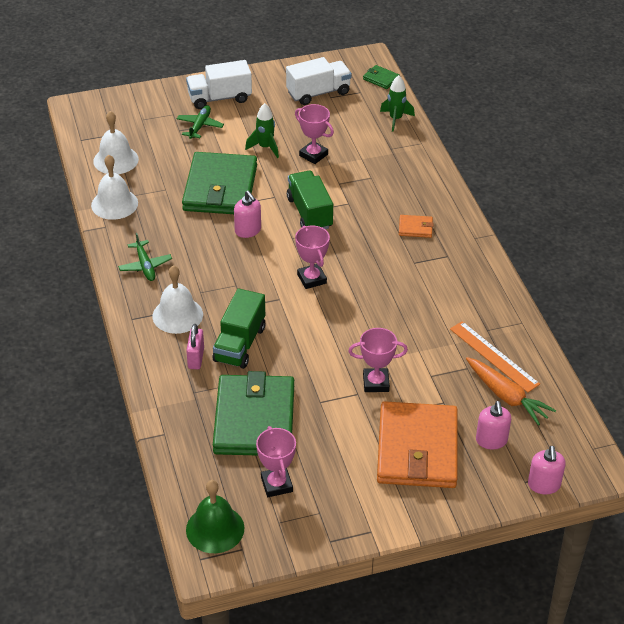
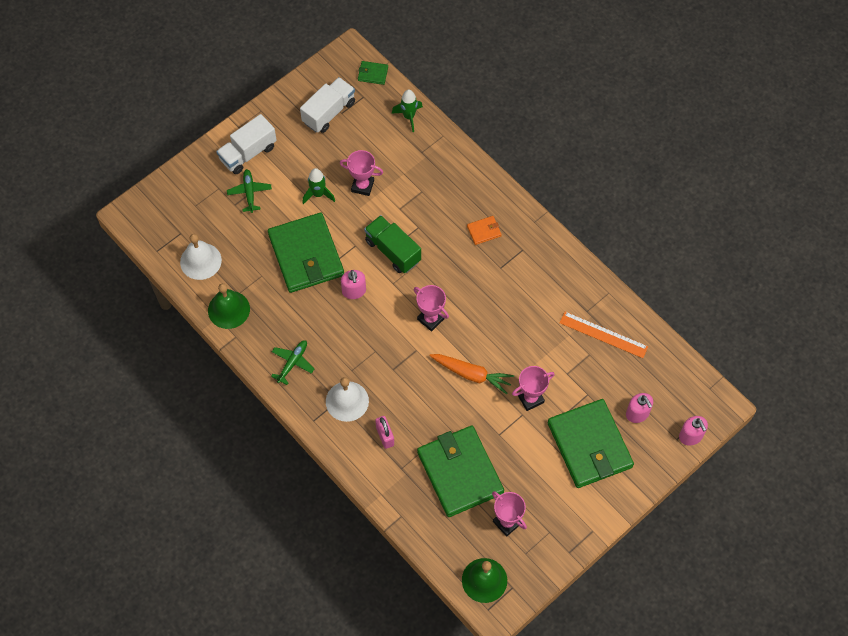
camera: 25 degrees left, 20 degrees up
(114, 204) = (229, 309): white bell -> green bell
(145, 265) = (292, 363): green plane -> green plane turned 105 degrees counterclockwise
(239, 344) = (410, 407): green truck -> none
(248, 231) = (354, 291): pink soap dispenser -> pink soap dispenser turned 45 degrees clockwise
(417, 449) = (589, 445): orange wallet -> green wallet
(506, 396) = (629, 368): orange carrot -> orange carrot (471, 374)

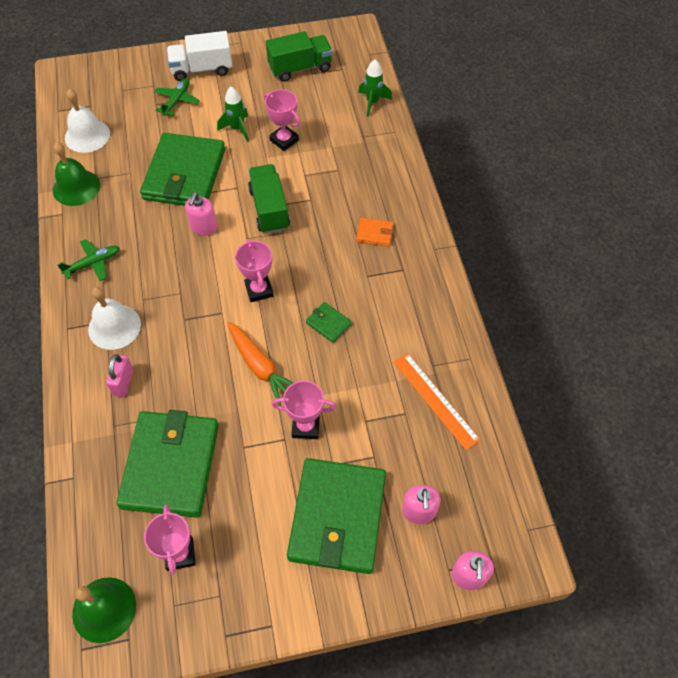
camera: 30 degrees right, 5 degrees down
(329, 112) = (300, 68): white truck -> green truck
(373, 74) = (364, 55): green wallet -> green wallet (328, 323)

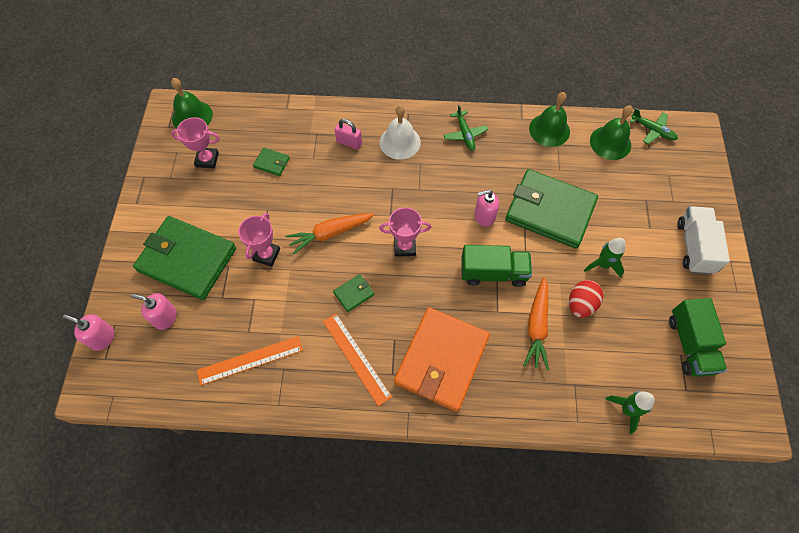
camera: 105 degrees right, 5 degrees up
(87, 135) = (610, 142): white bell -> green bell
(170, 465) = (272, 163): green wallet -> green wallet, size x0.40
(177, 100) = (649, 218): green plane -> green plane (652, 130)
(203, 227) = (484, 216): pink soap dispenser -> pink soap dispenser turned 45 degrees counterclockwise
(284, 140) = (581, 304): pink trophy -> red egg
(316, 168) = (537, 326): none -> orange carrot
(374, 233) = (441, 360): orange wallet -> orange wallet, size x2.48
(398, 303) = (356, 358): none -> orange ruler

